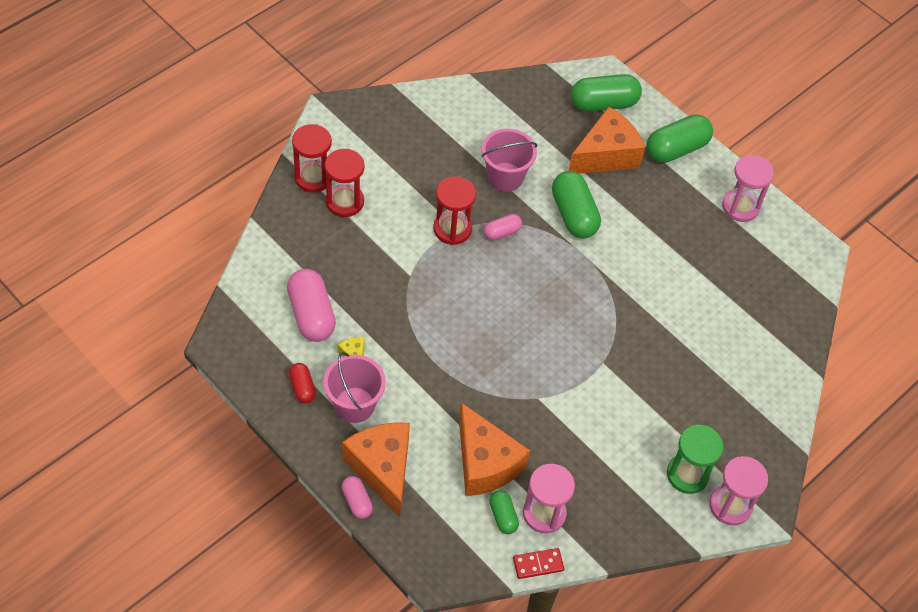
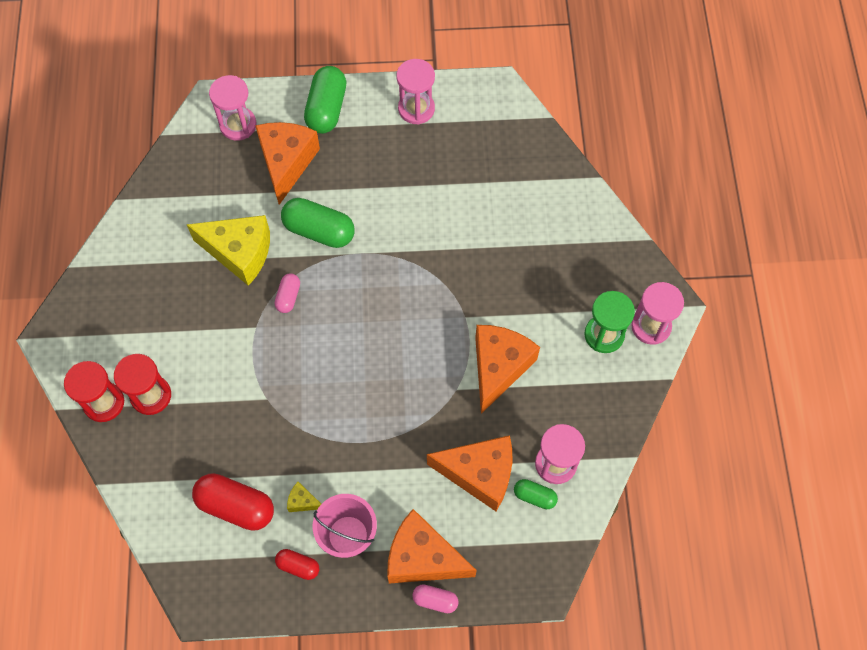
camera: 45 degrees left, 10 degrees up
(311, 314) = (236, 506): pink capsule -> red capsule
(452, 229) = (252, 332): red hourglass -> none
(505, 177) = (239, 253): pink bucket -> yellow cheese
(538, 564) = (593, 502): red domino -> none
(584, 416) = (498, 367): none -> orange cheese
(603, 103) = (238, 125): green capsule -> pink hourglass

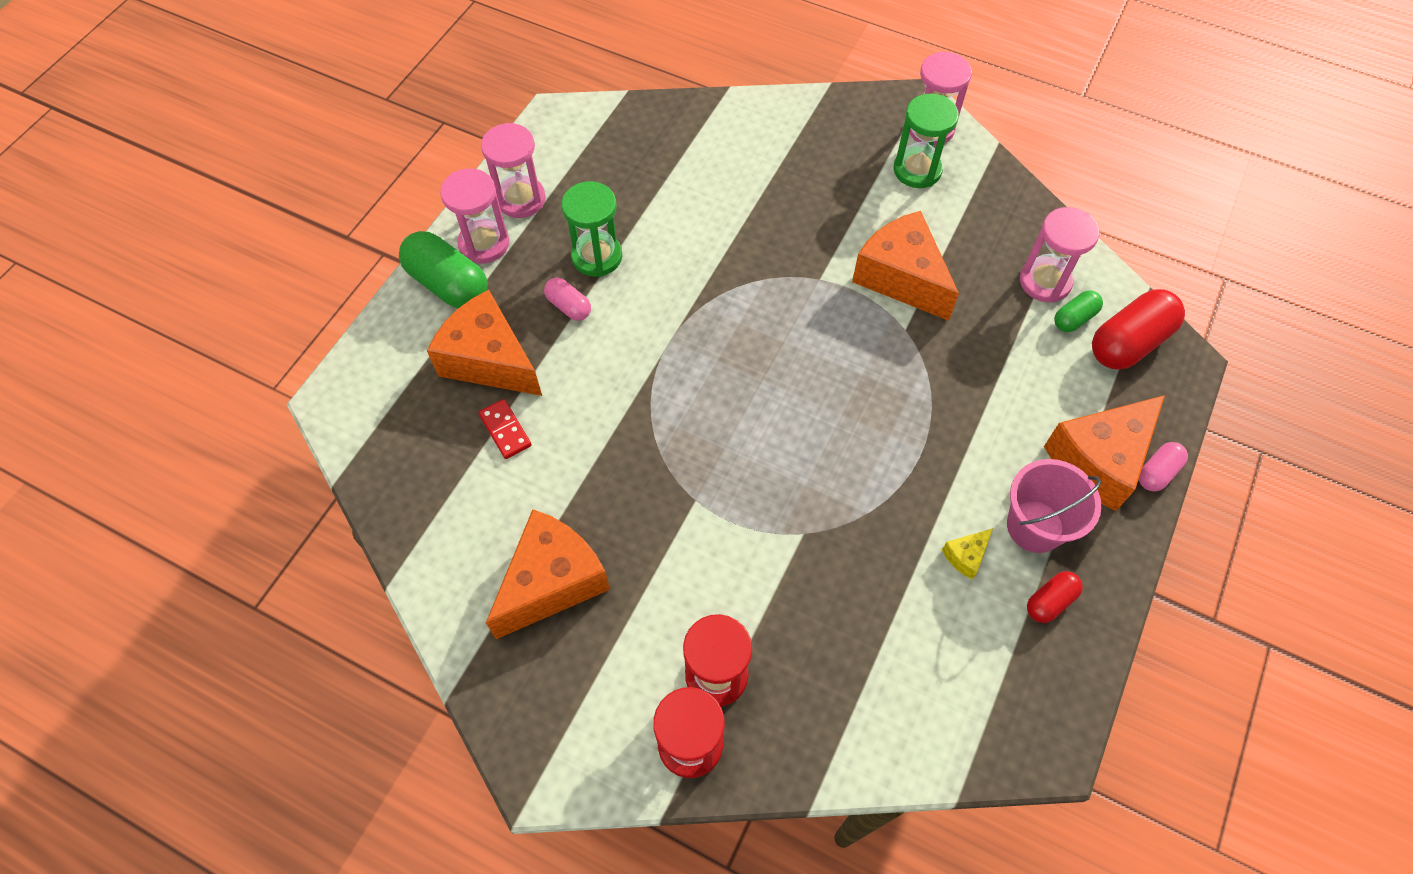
camera: 60 degrees left, 5 degrees down
(236, 506) = (933, 638): red capsule -> red capsule (1128, 342)
(238, 125) = (392, 388): pink hourglass -> pink hourglass (484, 244)
(239, 253) = (577, 470): yellow cheese -> none
(244, 199) = (505, 430): none -> red domino
(288, 297) = (677, 444): pink capsule -> pink capsule (569, 306)
(319, 230) = (609, 369): green capsule -> none
(399, 177) = (597, 256): none -> green hourglass
(479, 474) = (1022, 356): orange cheese -> orange cheese (552, 582)

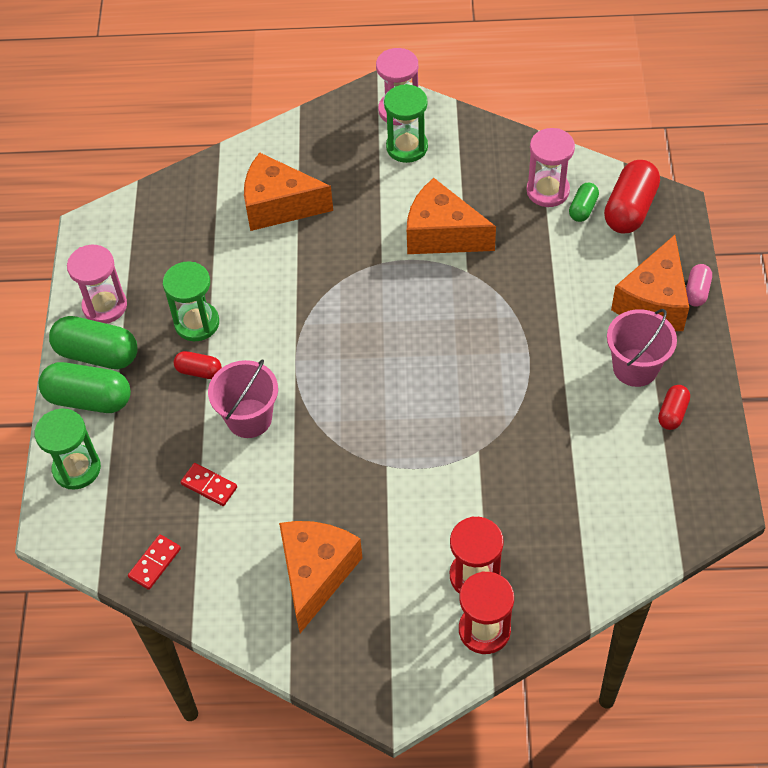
camera: 25 degrees left, 5 degrees down
(393, 349) = (77, 468): none -> green hourglass
(403, 484) = (155, 563): none -> red domino
(484, 244) = (97, 354): pink hourglass -> green capsule
(489, 360) = (162, 440): orange cheese -> orange cheese (279, 205)
(569, 306) = (199, 371): pink capsule -> red capsule
(587, 379) = (249, 418): none -> pink bucket
(965, 556) = (599, 410): yellow cheese -> none

